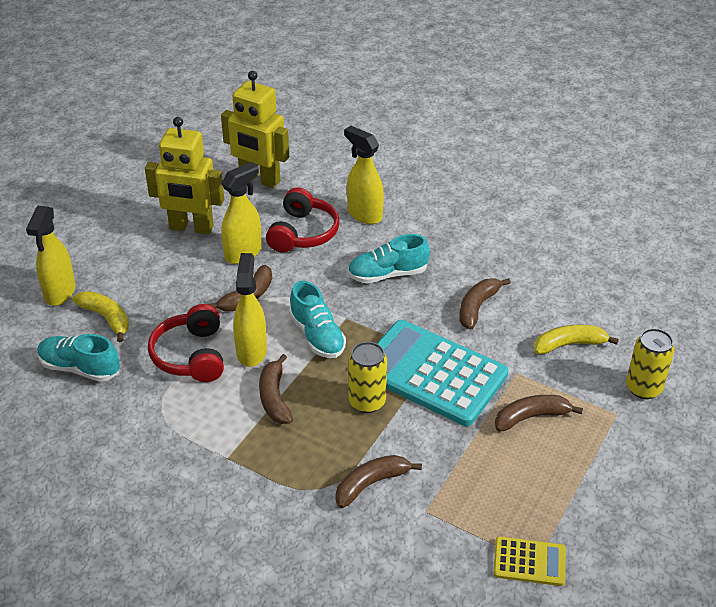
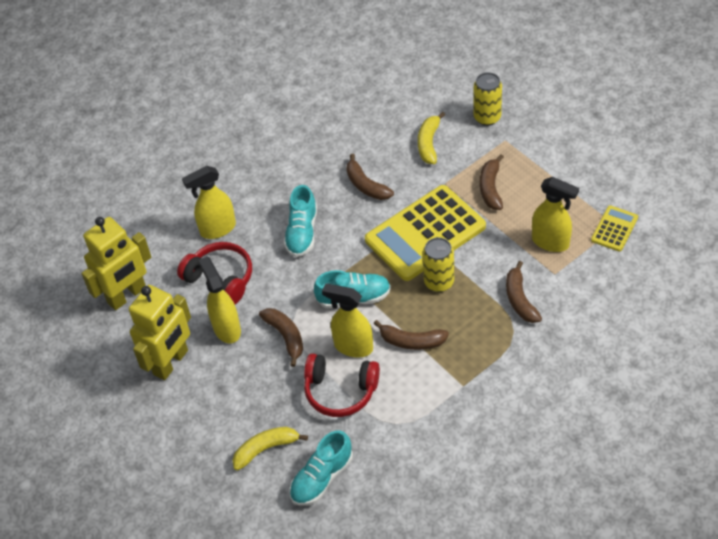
camera: 65 degrees left, 10 degrees up
(60, 293) = (213, 483): yellow spray bottle -> yellow spray bottle (551, 242)
(432, 373) = (425, 234): turquoise calculator -> yellow calculator

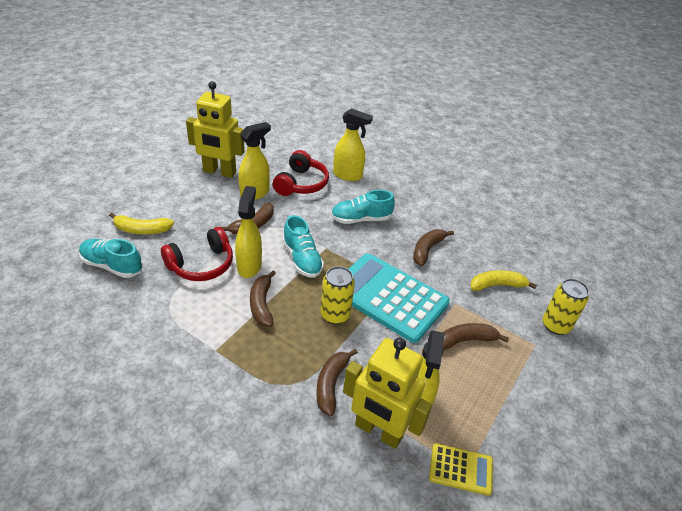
camera: 65 degrees right, 10 degrees down
(127, 295) = (274, 144): yellow robot -> yellow robot (378, 431)
(217, 229) = (348, 175): yellow spray bottle -> yellow spray bottle turned 150 degrees clockwise
(266, 449) = (142, 230): yellow banana -> yellow banana turned 135 degrees clockwise
(340, 391) = (201, 264): red headphones -> red headphones turned 120 degrees counterclockwise
(425, 234) = (389, 297): yellow calculator -> turquoise calculator
(520, 299) = (331, 384): brown banana -> brown banana turned 45 degrees counterclockwise

